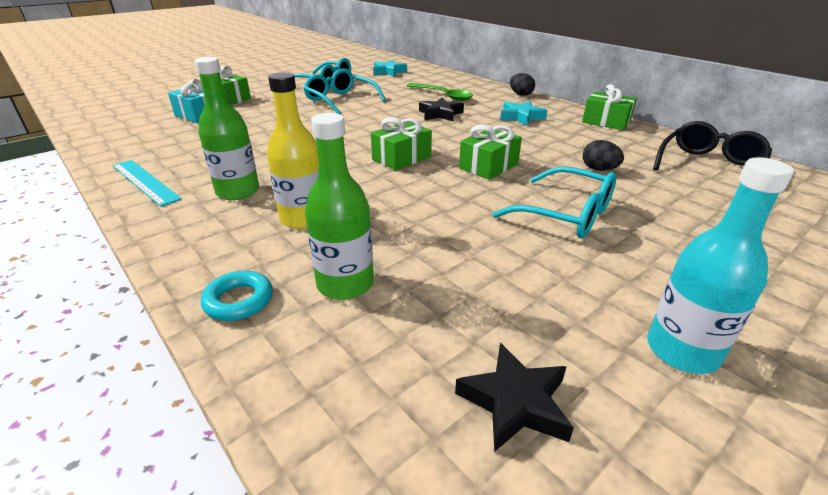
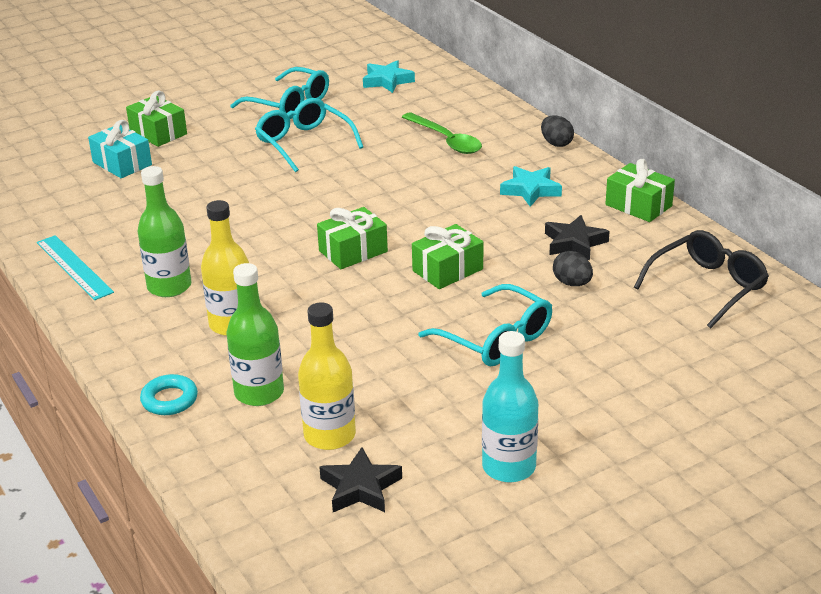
camera: 10 degrees right, 0 degrees up
(440, 114) = (427, 178): black star -> black star (574, 243)
(444, 329) = (329, 435): none -> yellow bottle

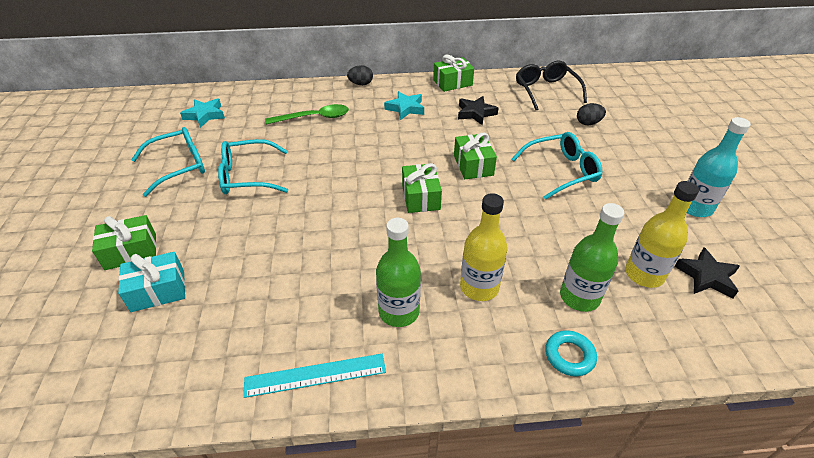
camera: 65 degrees left, 10 degrees up
(572, 283) = (517, 127): black egg -> black egg (588, 123)

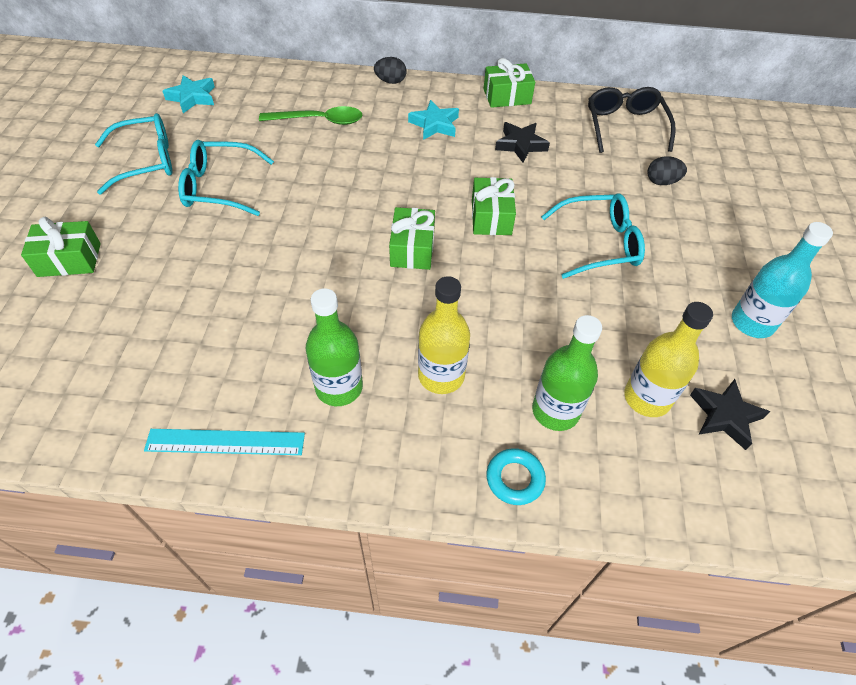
camera: 10 degrees right, 10 degrees up
(158, 291) = (87, 312): turquoise gift -> none

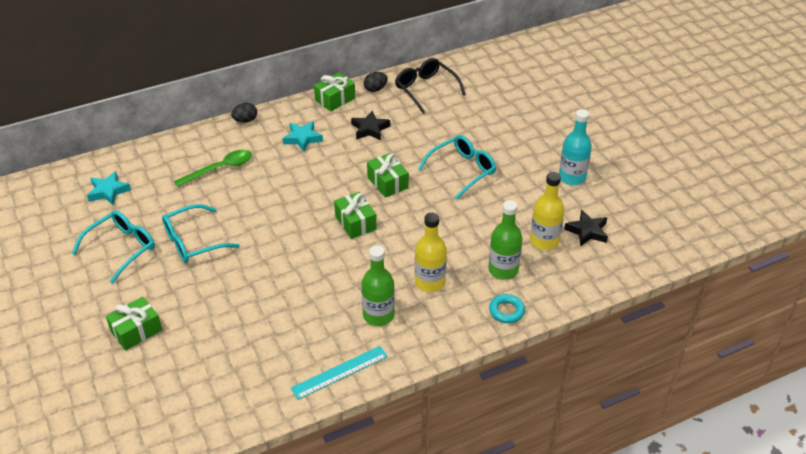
camera: 30 degrees left, 10 degrees down
(661, 182) = (472, 117): black egg -> black egg (375, 89)

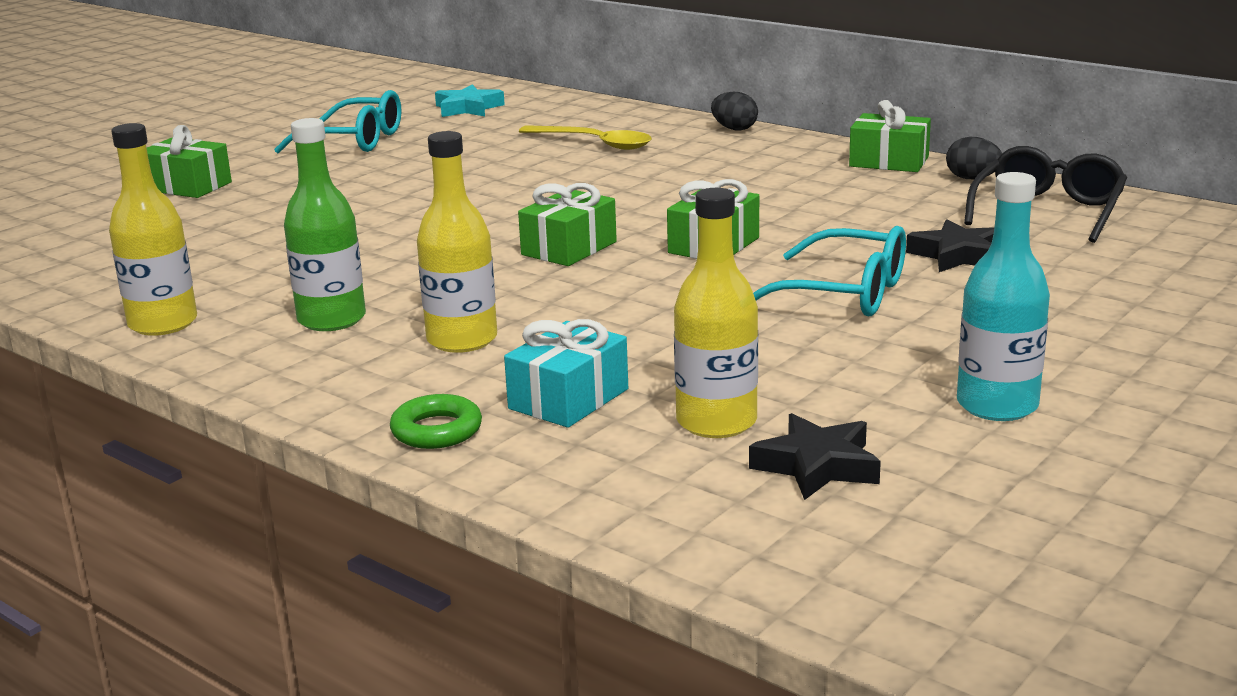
camera: 65 degrees right, 20 degrees down
(193, 242) = (407, 169): turquoise glasses -> none
(220, 169) = (594, 143): green spoon -> yellow spoon
(302, 138) = (745, 167): turquoise star -> none
(339, 372) = (163, 324): turquoise ruler -> yellow bottle
(370, 129) = (848, 200): black star -> black star (957, 255)
(503, 270) = (568, 399): green bottle -> turquoise gift
(506, 311) = (436, 430): turquoise ring -> green ring

